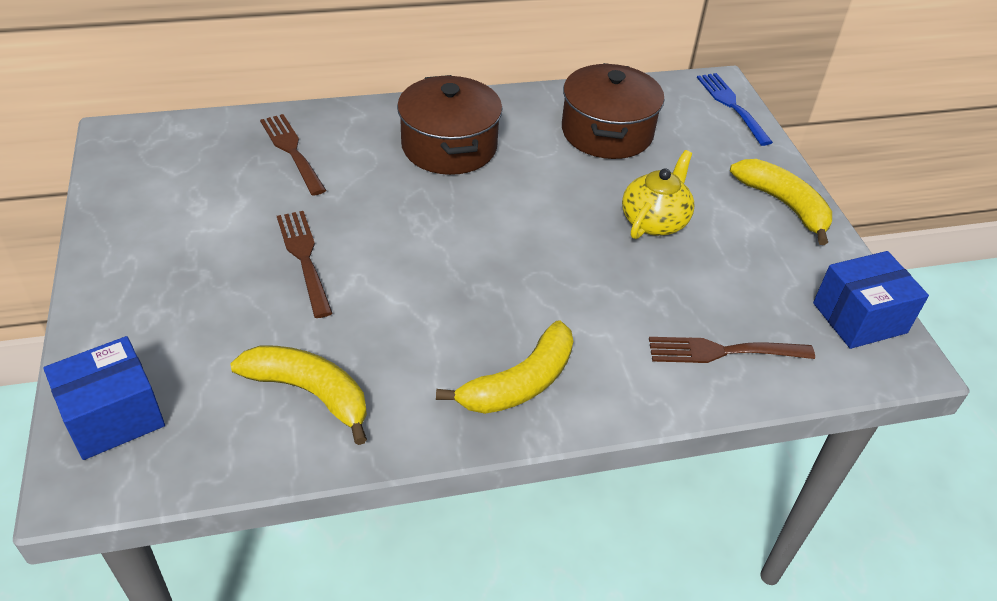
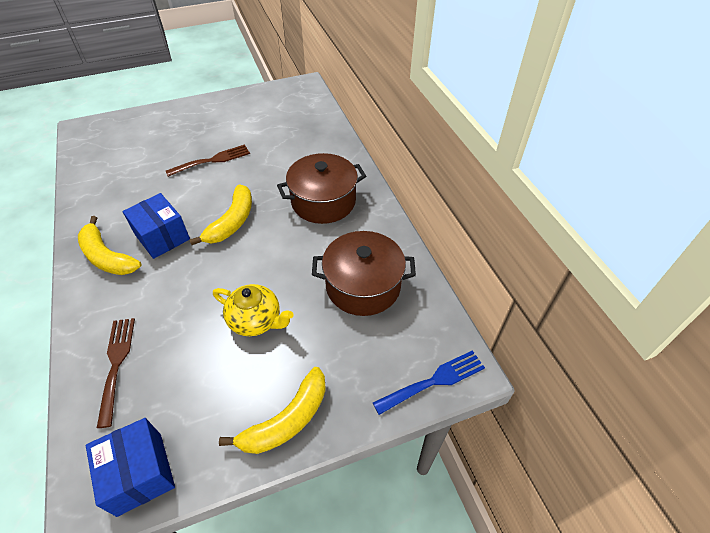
camera: 85 degrees right, 5 degrees up
(113, 416) = (113, 127): blue box -> blue box (162, 237)
(291, 151) = (304, 139): brown fork -> none
(310, 393) = (115, 179): yellow banana -> yellow banana (232, 222)

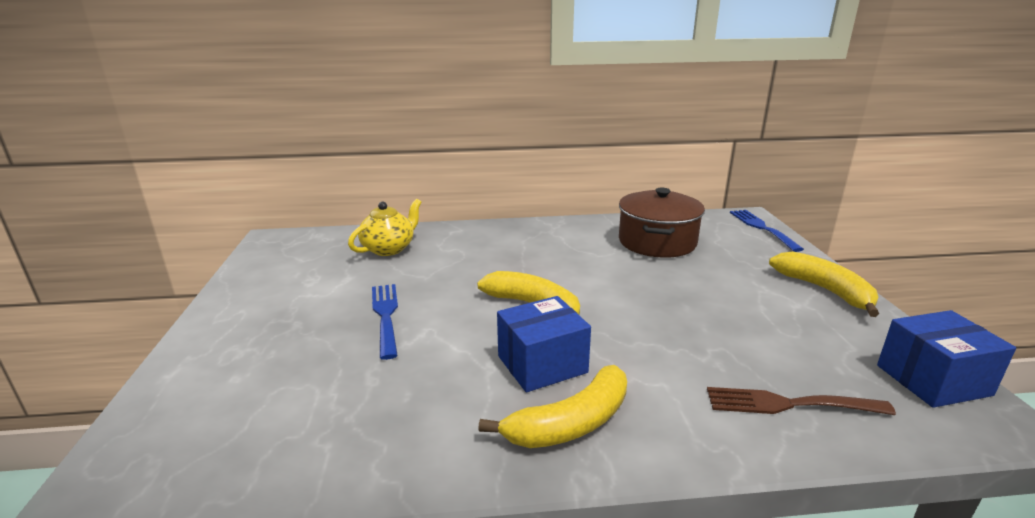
camera: 75 degrees left, 25 degrees down
(212, 160) = (385, 315): brown fork -> blue fork
(256, 320) = (703, 298): yellow teapot -> yellow teapot (389, 249)
(323, 201) = (525, 248): brown pot -> none

